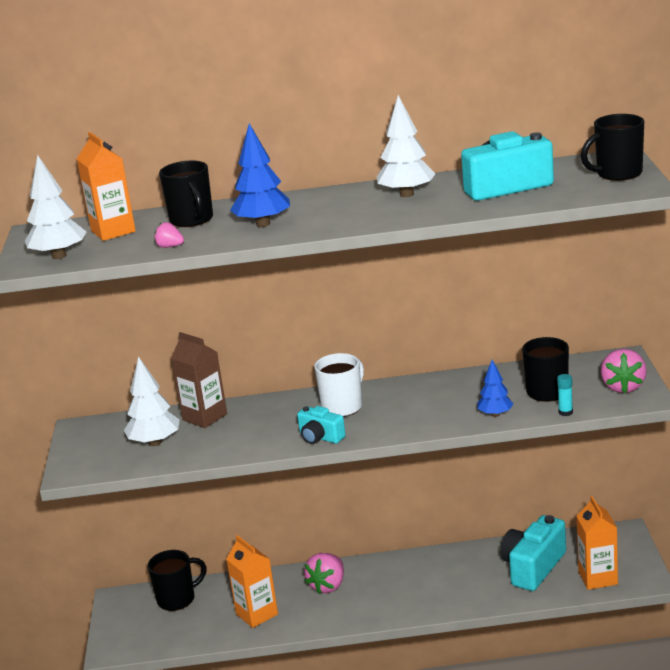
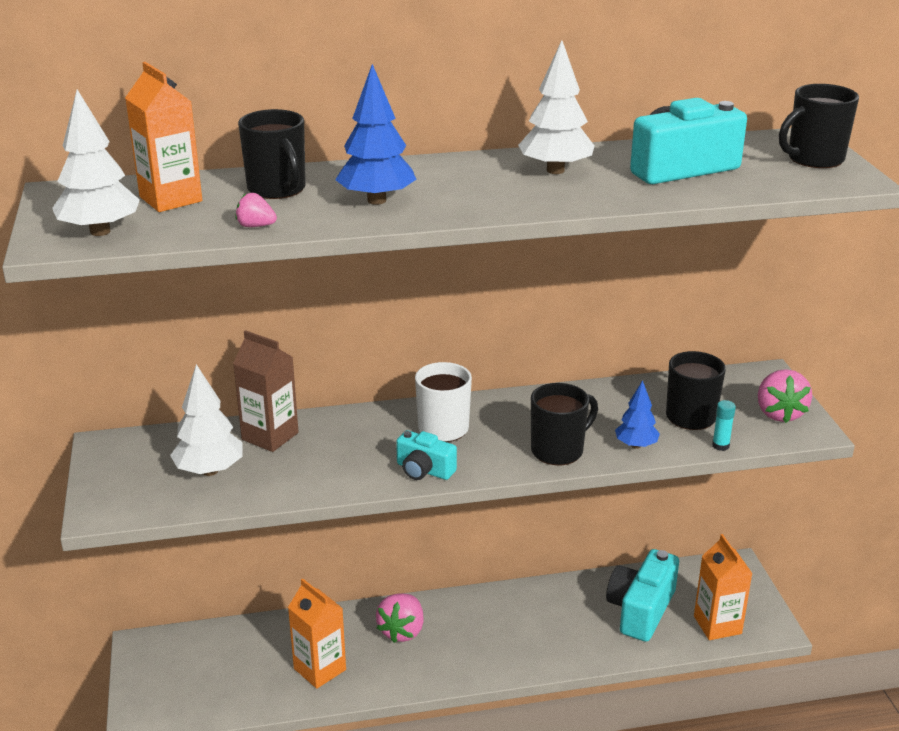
camera: 10 degrees left, 5 degrees up
(177, 599) = (218, 647): black mug -> black mug (558, 450)

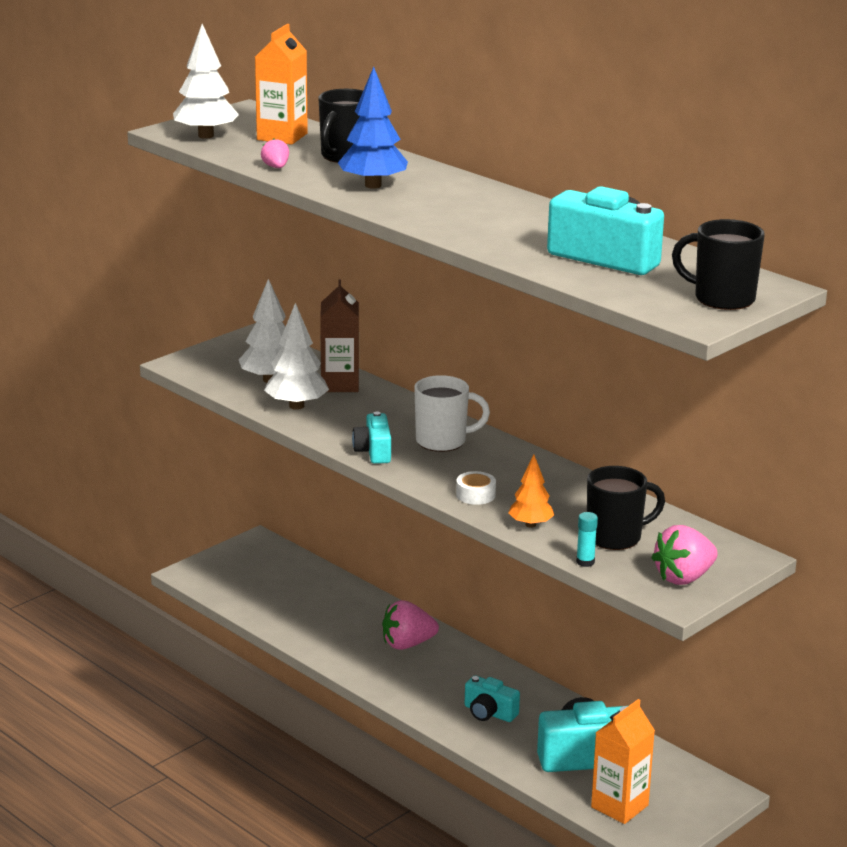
camera: 55 degrees right, 5 degrees down
(320, 669) = (321, 624): orange carton -> none
(542, 633) = (489, 713): none -> turquoise camera
(555, 170) = (526, 221): white tree -> white tree (296, 406)
(558, 450) = (475, 495): black mug -> white tape
(636, 445) = (530, 525): blue tree -> orange tree

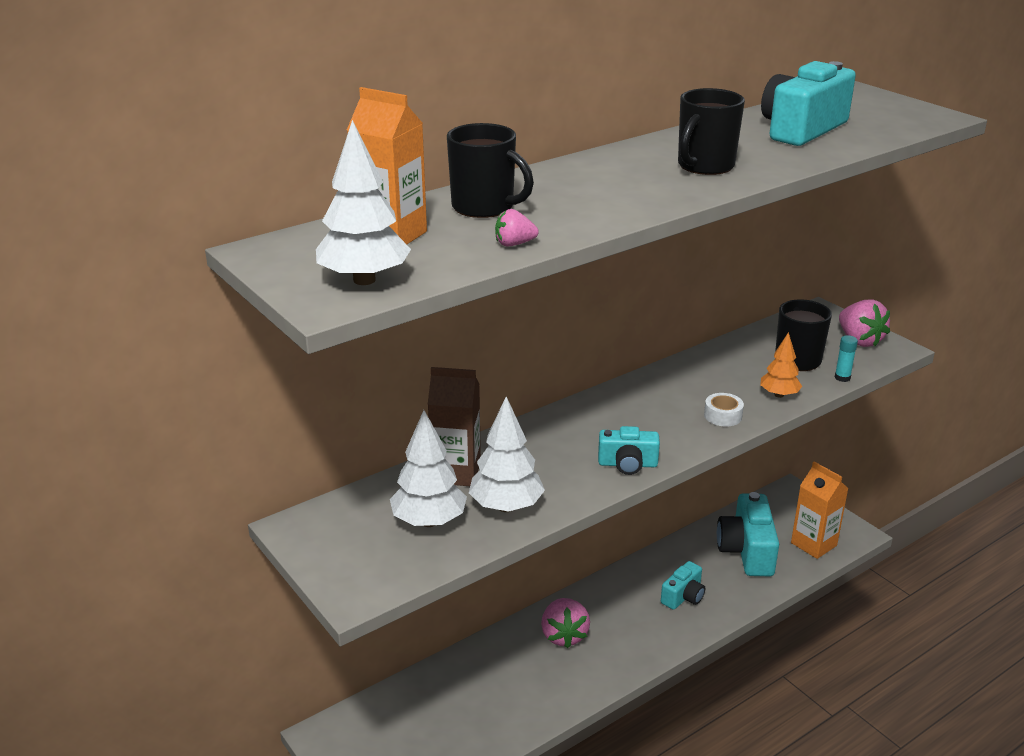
camera: 80 degrees left, 5 degrees up
(373, 185) = (592, 200): blue tree -> none
(443, 441) = (608, 422): white mug -> none
(722, 299) = (888, 106): black mug -> black mug (704, 166)

